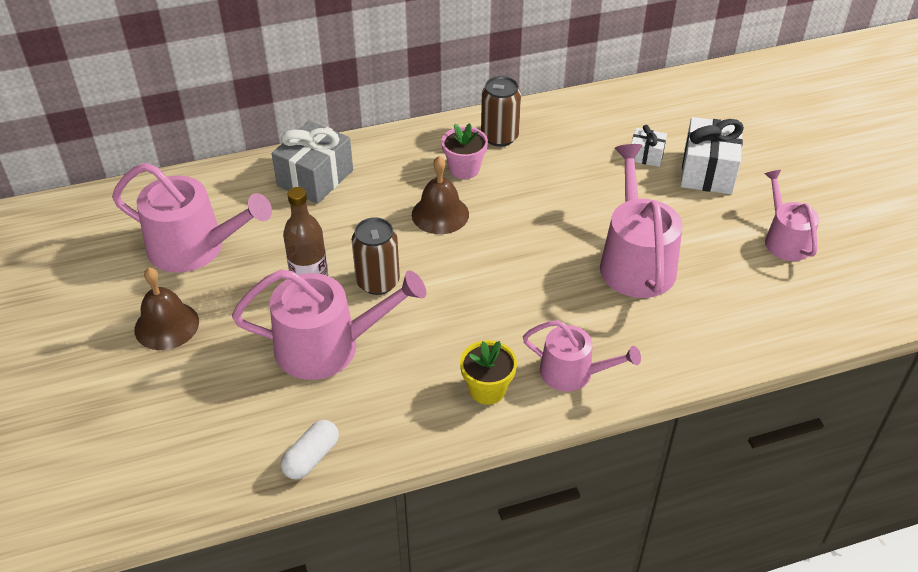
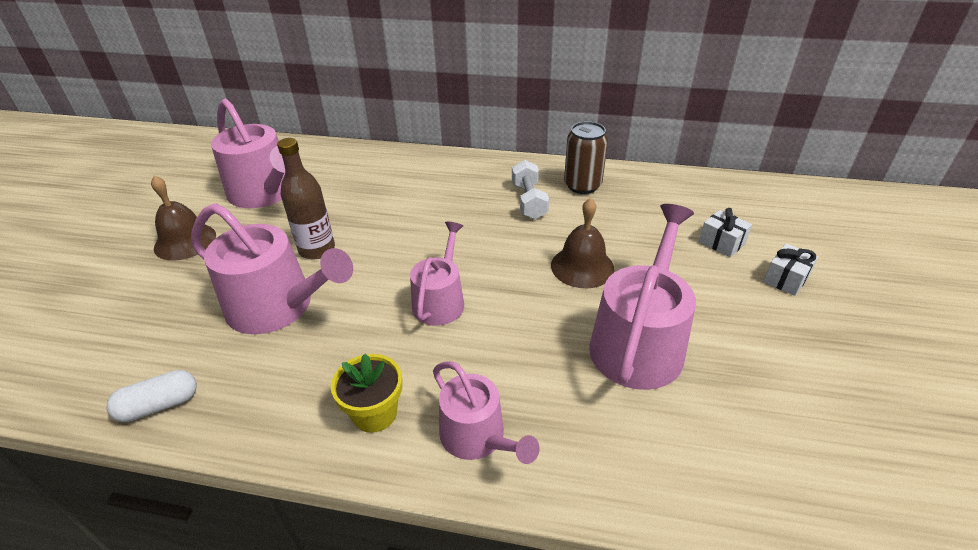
camera: 30 degrees right, 5 degrees down
(315, 178) = (400, 172): grey gift -> none
(378, 282) = (371, 267): brown can -> none
(440, 214) = (476, 230): brown bell -> brown bell (582, 266)
(464, 169) = (529, 201): pink flower pot -> white dumbbell
(707, 172) = (786, 279): white gift -> white gift, size x0.53
(785, 240) = (850, 387): pink watering can -> pink watering can (440, 300)

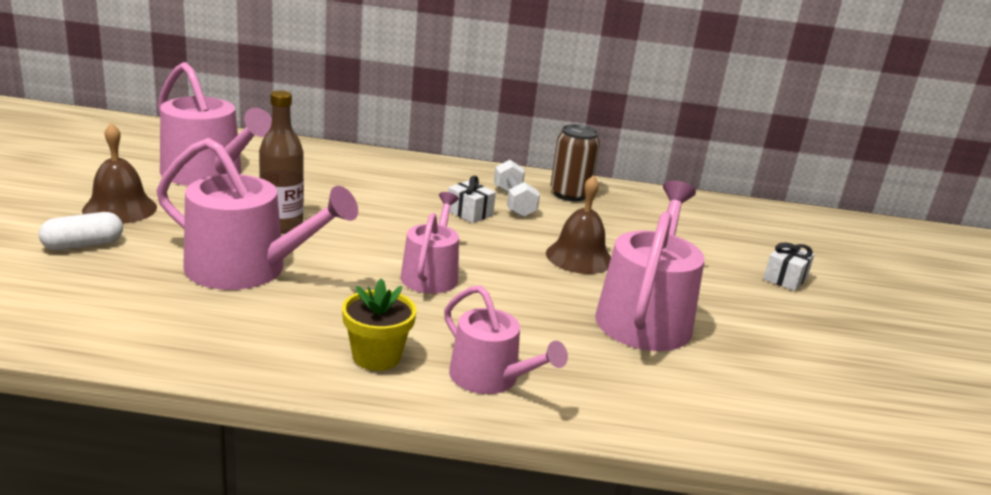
camera: 10 degrees left, 15 degrees down
(159, 405) = (127, 340): white capsule -> white capsule (83, 245)
(721, 243) = (719, 248): white gift -> white gift (469, 213)

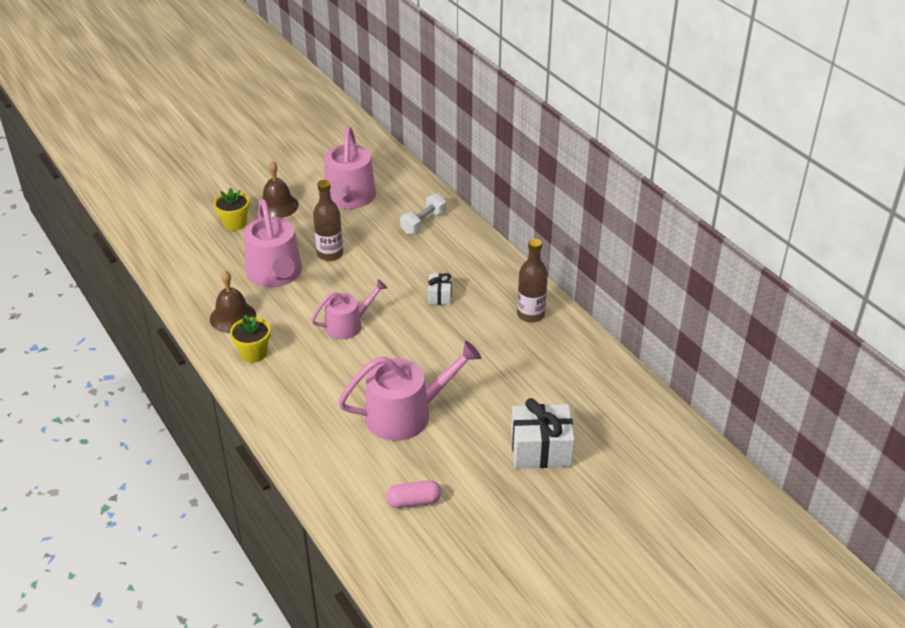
camera: 55 degrees right, 15 degrees up
(83, 245) = (235, 223): white capsule -> yellow flower pot
(490, 378) = (278, 393): pink watering can -> none
(514, 202) = (481, 302): white dumbbell -> white dumbbell (423, 223)
(569, 194) = (530, 314): brown can -> brown bottle
(579, 257) = (444, 360): brown bell -> brown bell (233, 317)
(785, 278) = (541, 449): white gift -> white gift, size x1.87
(812, 382) = (414, 501): none -> pink capsule

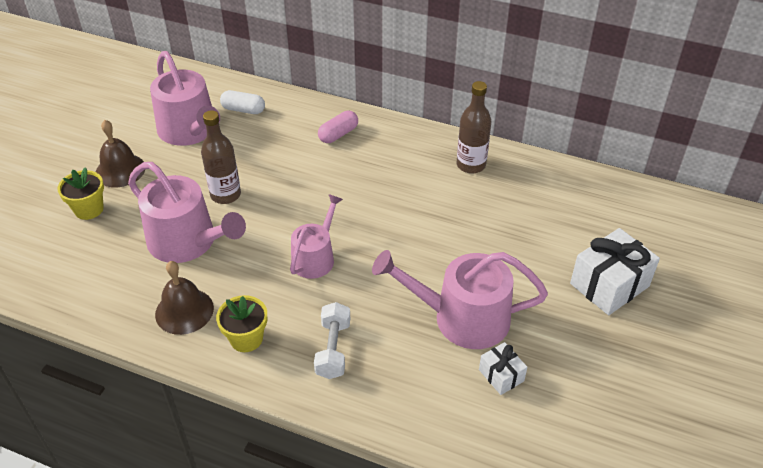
camera: 35 degrees left, 5 degrees up
(401, 198) = (243, 110): none -> white capsule
(406, 414) = (462, 318): pink watering can -> pink watering can turned 120 degrees counterclockwise
(414, 501) = (559, 403): pink capsule -> pink capsule (338, 134)
(423, 223) = (288, 124): white dumbbell -> white dumbbell (333, 349)
(439, 296) = (374, 186): white gift -> white gift (501, 375)

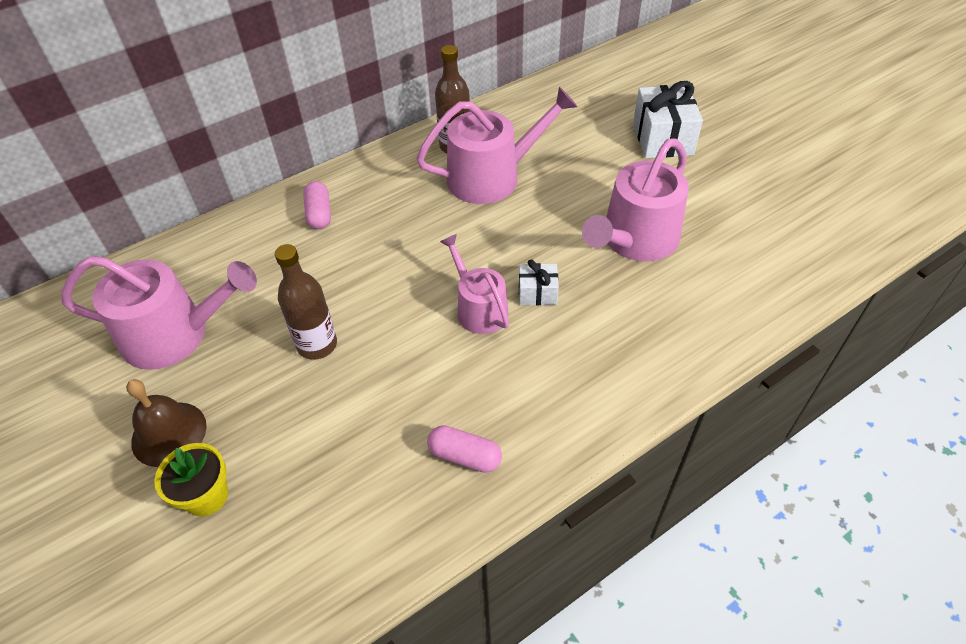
camera: 55 degrees left, 5 degrees up
(184, 311) = (465, 456): brown bell -> pink capsule
(188, 242) = (360, 410): pink watering can -> pink watering can (492, 177)
(243, 110) = (194, 272): white capsule -> none
(246, 338) = (547, 414): yellow flower pot -> none
(333, 349) = (610, 347): white dumbbell -> none
(501, 375) = (715, 246): white gift -> white gift (537, 293)

